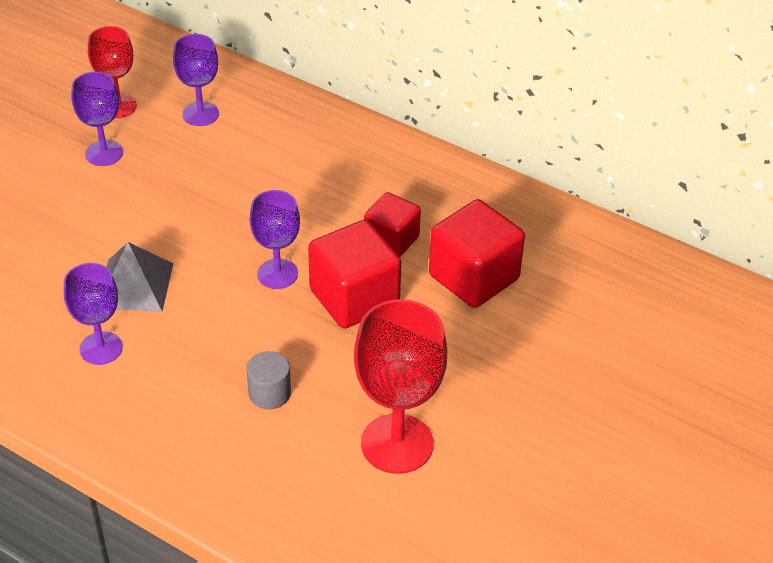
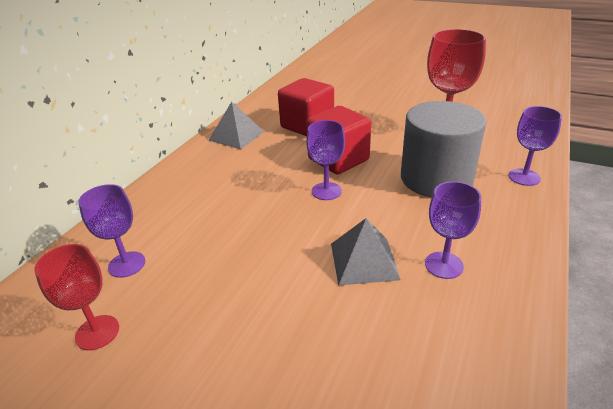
camera: 95 degrees left, 10 degrees down
(104, 153) = (180, 325): purple goblet -> purple goblet (524, 177)
(269, 393) = (436, 178): grey cylinder -> grey cylinder, size x2.49
(391, 240) = (282, 153): red cube -> none
(459, 195) = (236, 136): none -> grey pyramid

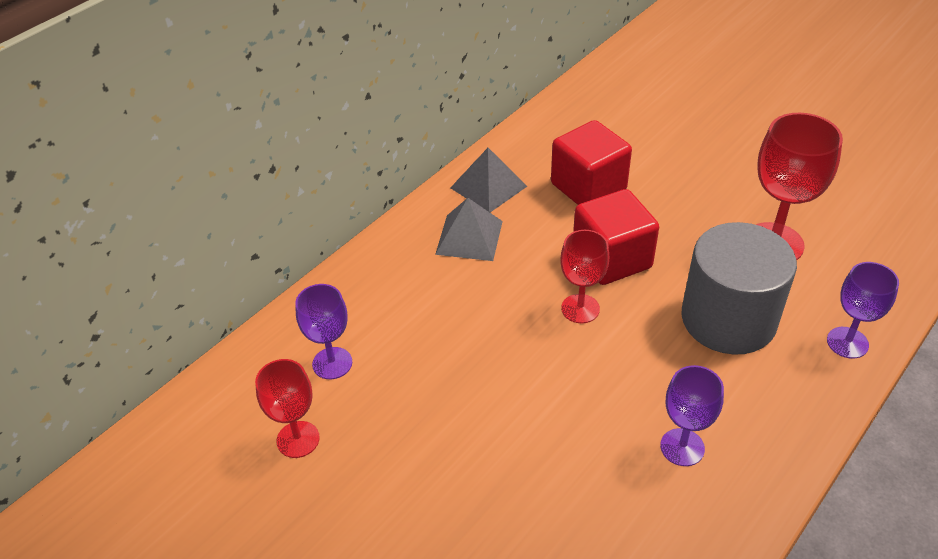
camera: 15 degrees right, 10 degrees up
(326, 191) = (580, 308): purple goblet -> red goblet
(364, 261) = (592, 420): grey pyramid -> grey pyramid (469, 237)

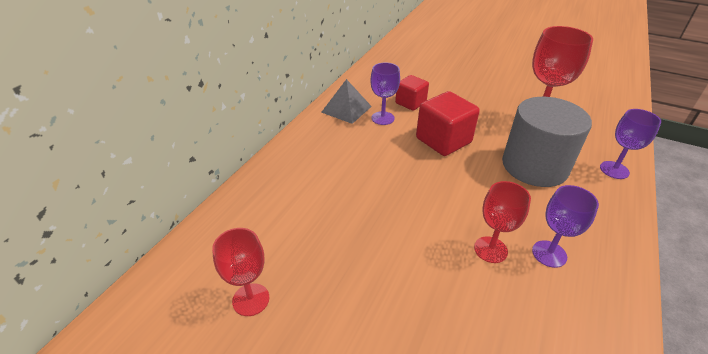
camera: 15 degrees left, 5 degrees down
(332, 363) = (266, 235): purple goblet -> purple goblet (382, 118)
(469, 237) = (343, 139): grey pyramid -> none
(580, 308) = (436, 172): red goblet -> red goblet (490, 249)
(588, 187) = (410, 103): red cube -> red cube, size x0.64

